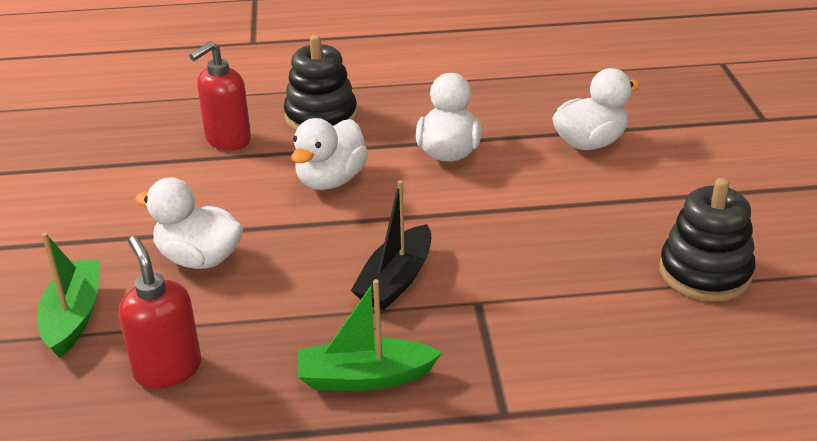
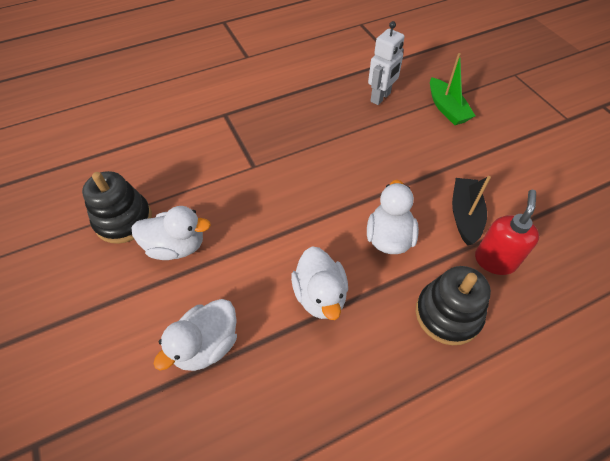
camera: 160 degrees right, 20 degrees up
(167, 369) = (381, 97): red soap dispenser -> white robot
(199, 259) = (419, 154): white duck -> white duck (176, 246)
(365, 377) = (292, 114): green boat -> none
(396, 280) = (303, 168): black boat -> black boat (464, 215)

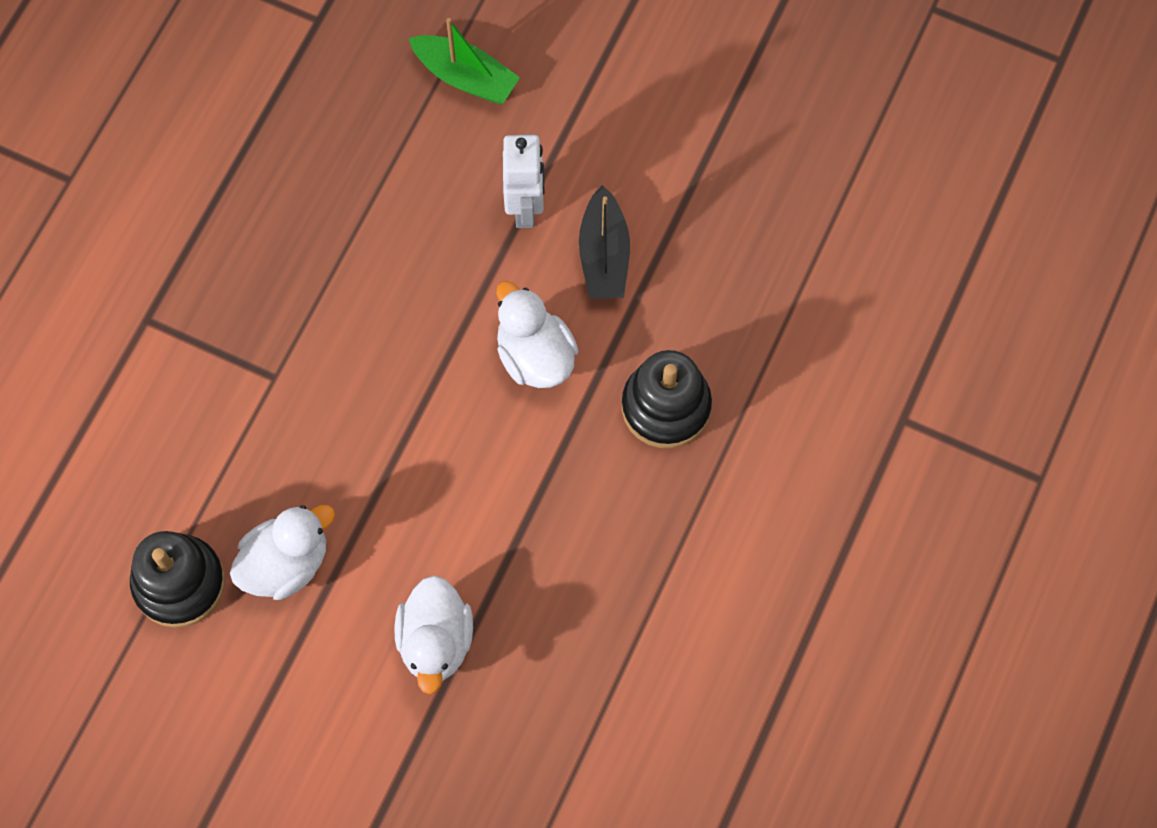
camera: 40 degrees left, 15 degrees up
(320, 295) = (512, 491): white duck -> none
(381, 97) = (354, 121): white robot -> white robot (525, 208)
(464, 215) = (604, 255): black boat -> black boat turned 150 degrees counterclockwise
(495, 260) = (676, 296): red soap dispenser -> none

